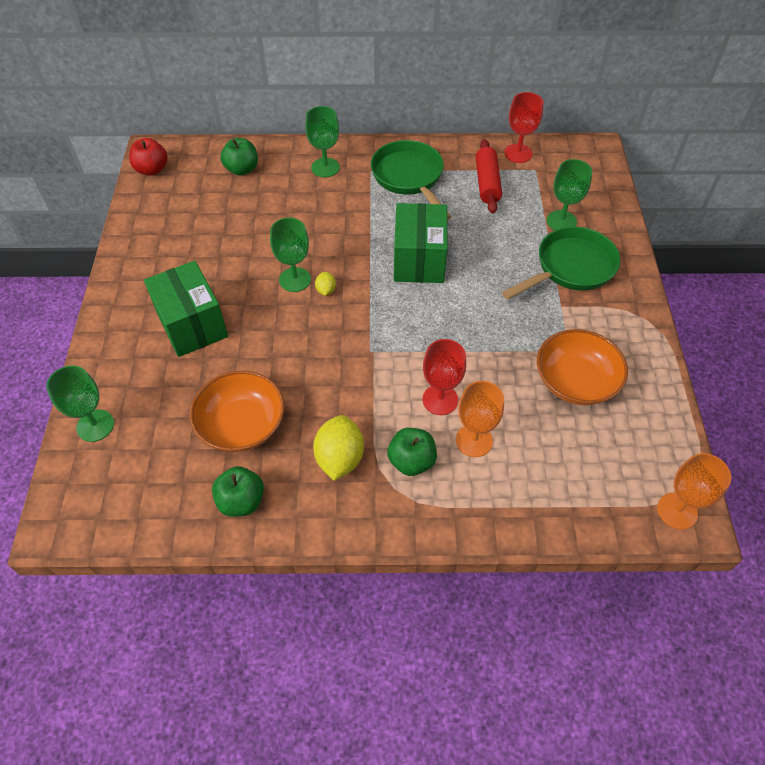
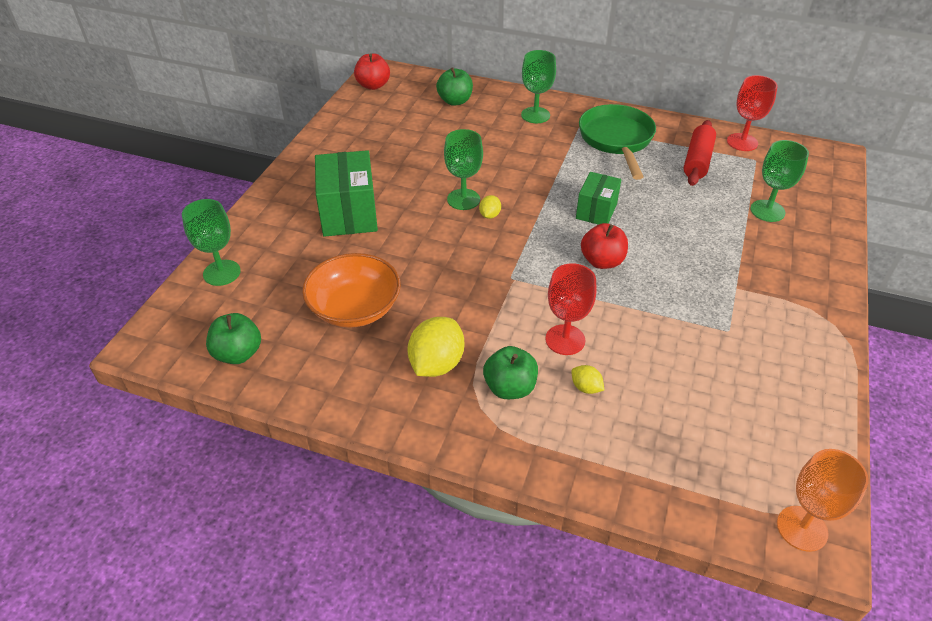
camera: 20 degrees right, 10 degrees down
(241, 501) = (322, 374): green apple -> green apple (238, 354)
(419, 260) = (596, 211): green box -> green box, size x0.61
(442, 311) = (602, 261): none -> red apple
(474, 440) = (586, 387): orange goblet -> yellow lemon
(570, 268) = (761, 255): green pan -> none
(575, 381) = (725, 362): orange bowl -> none

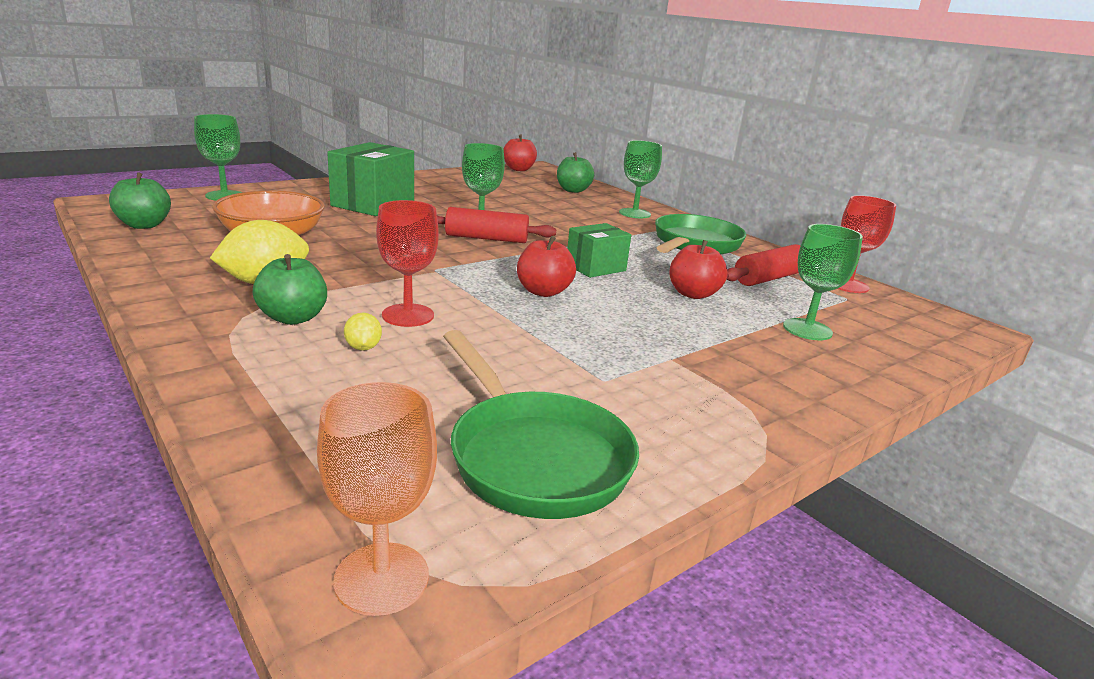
camera: 30 degrees right, 20 degrees down
(489, 215) = (486, 238): yellow lemon -> red rolling pin
(679, 208) = (693, 294): none -> red apple
(767, 414) = (533, 456): none -> green pan

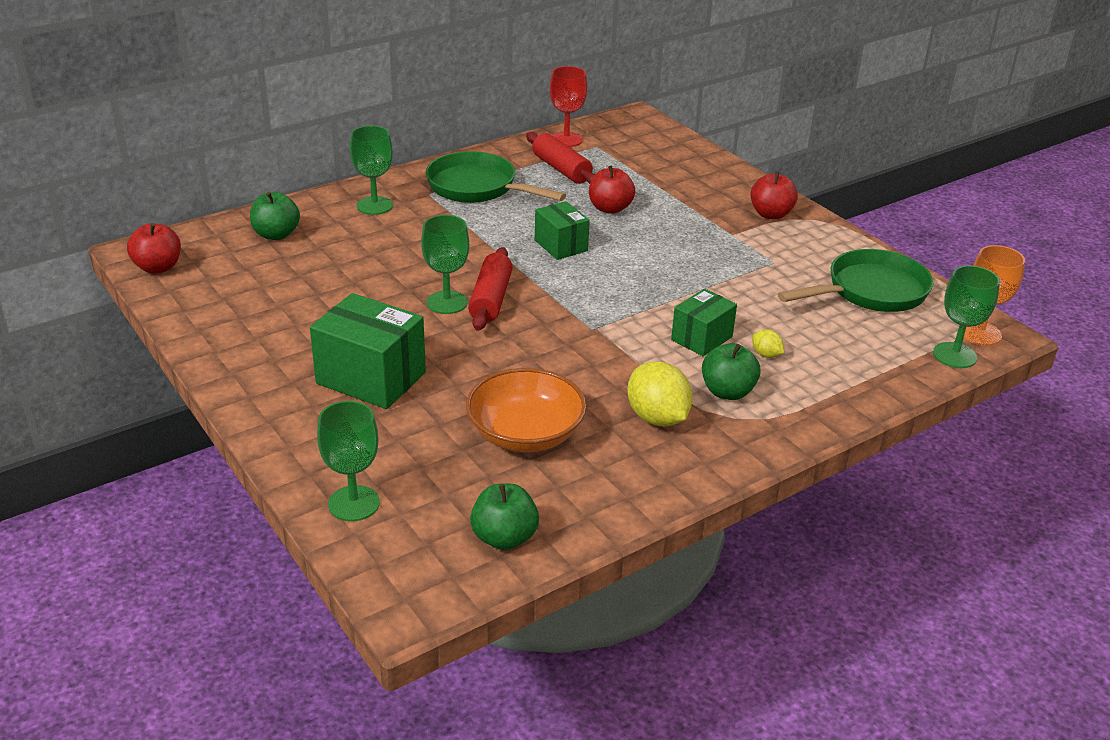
camera: 85 degrees left, 10 degrees up
(363, 348) = (766, 355): yellow lemon -> yellow lemon turned 60 degrees clockwise
(408, 315) = (701, 338): red goblet -> green box
(543, 292) = (629, 275): red apple -> red apple (771, 214)
(807, 329) = (663, 176): green goblet -> green goblet (954, 355)

